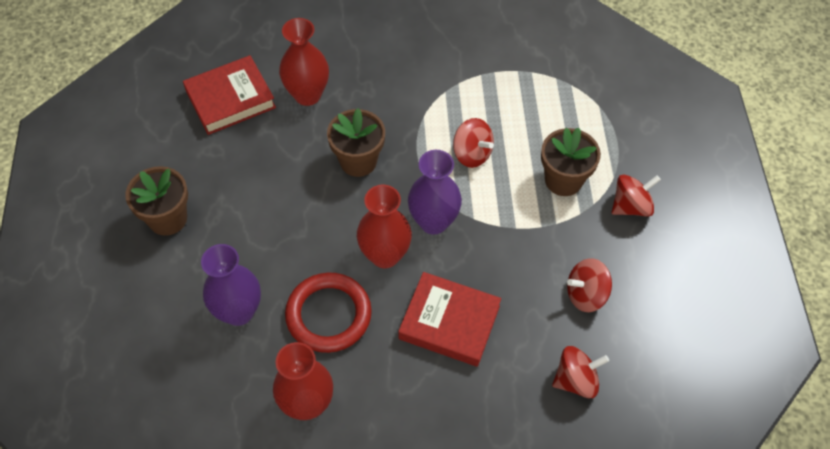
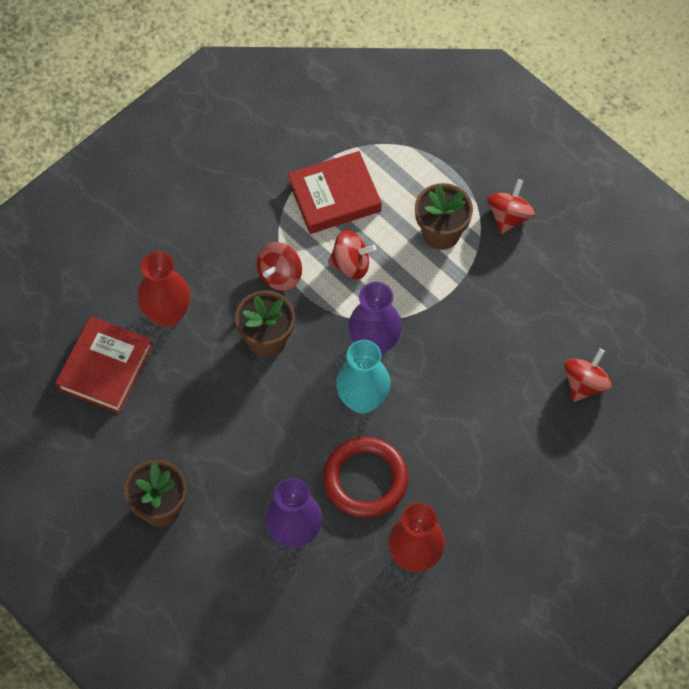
camera: 40 degrees left, 5 degrees up
(385, 255) = (362, 400): red vase -> turquoise vase
(449, 322) = (459, 413): red book -> red book (334, 196)
(586, 294) = (536, 313): red spinning top -> red spinning top (280, 275)

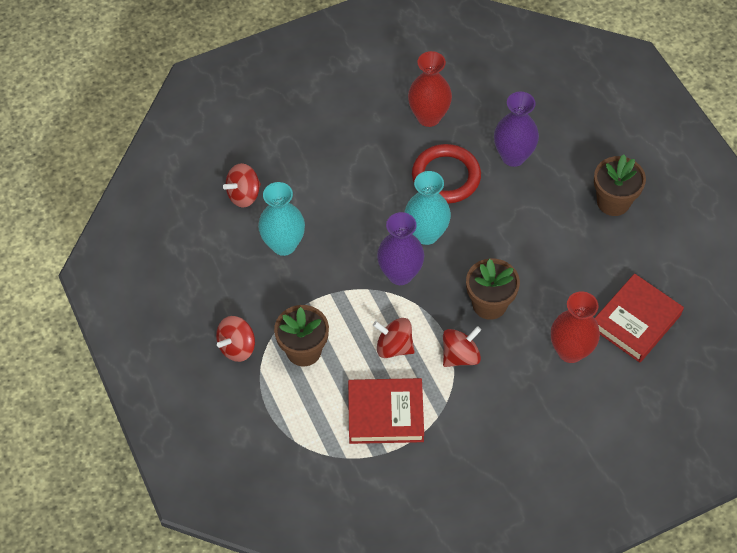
camera: 160 degrees left, 5 degrees down
(513, 339) = (284, 244): none -> turquoise vase

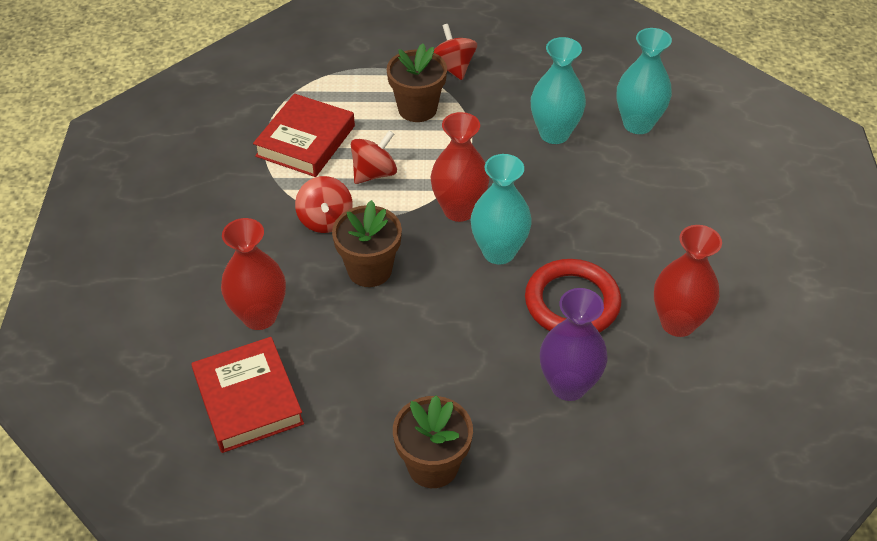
camera: 115 degrees right, 10 degrees down
(244, 195) = (638, 124): red spinning top -> turquoise vase
(400, 274) = (459, 210): purple vase -> red vase

